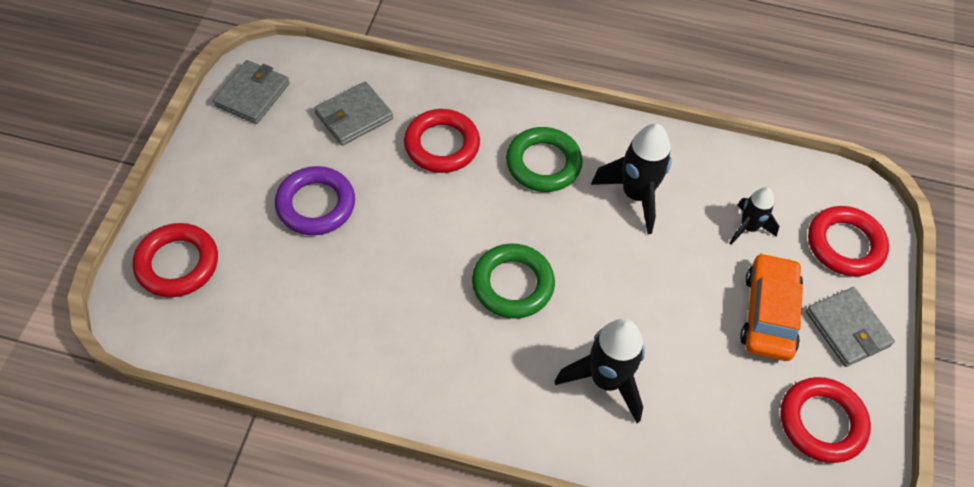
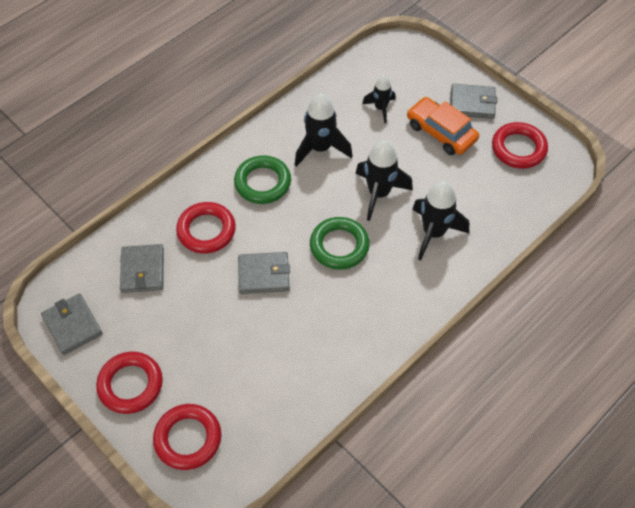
camera: 55 degrees left, 0 degrees up
(316, 205) = (200, 328): purple ring -> none
(421, 228) = (264, 275): none -> grey wallet
(619, 289) = (379, 193): none -> black rocket
(845, 245) = (421, 72): red ring -> red ring (130, 385)

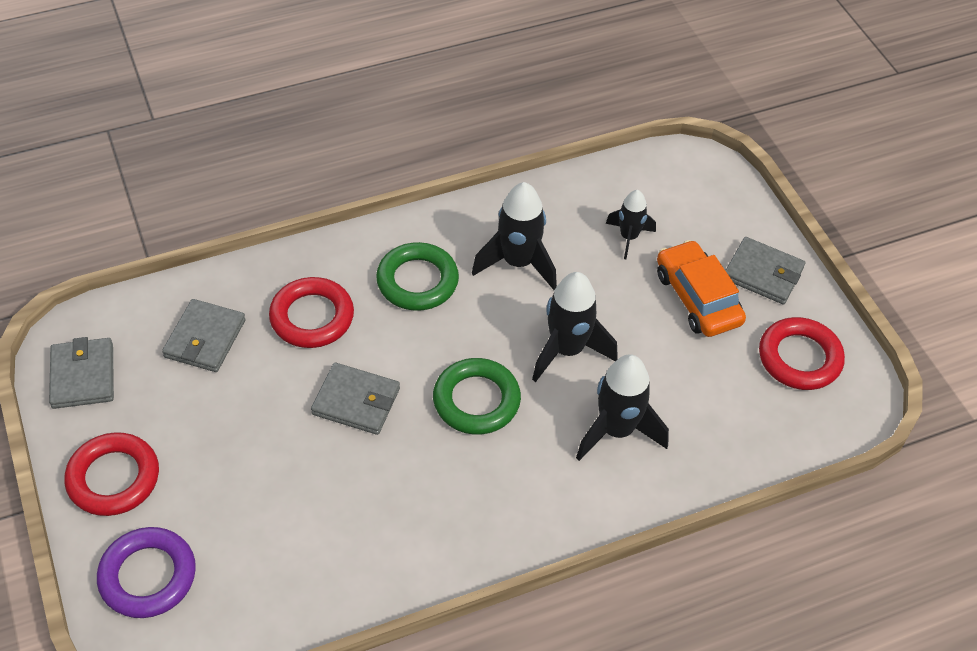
camera: 20 degrees right, 5 degrees down
(188, 438) = (148, 576): red ring -> purple ring

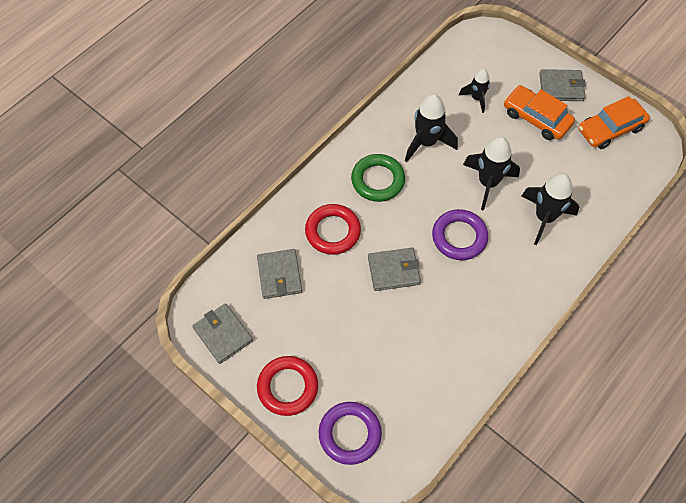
camera: 25 degrees left, 10 degrees up
(476, 400) = (459, 237): green ring -> purple ring
(799, 358) = (610, 129): red ring -> orange car

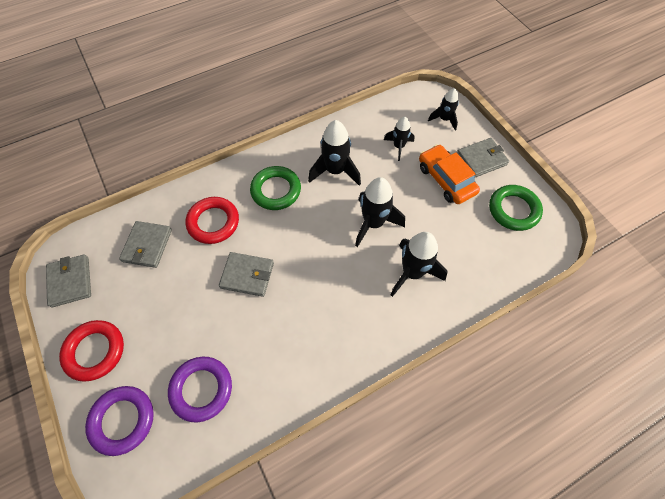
camera: 20 degrees right, 0 degrees up
(459, 237) = (322, 264): purple ring -> purple ring (201, 389)
(508, 56) = (444, 119): none -> black rocket
(561, 87) = (481, 159): grey wallet -> grey wallet turned 45 degrees counterclockwise
(610, 129) = (513, 210): orange car -> green ring

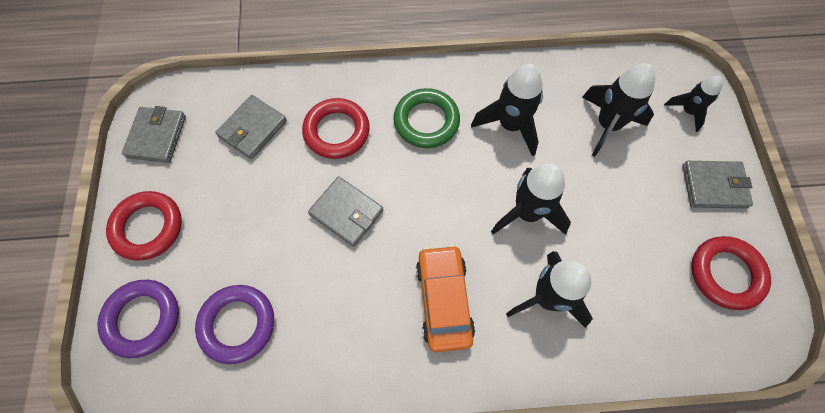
camera: 25 degrees right, 5 degrees up
(398, 147) = (607, 125): black rocket -> black rocket, size x1.65
(446, 179) = (650, 194): orange car -> orange car (444, 300)
(513, 210) = (726, 274): green ring -> red ring

